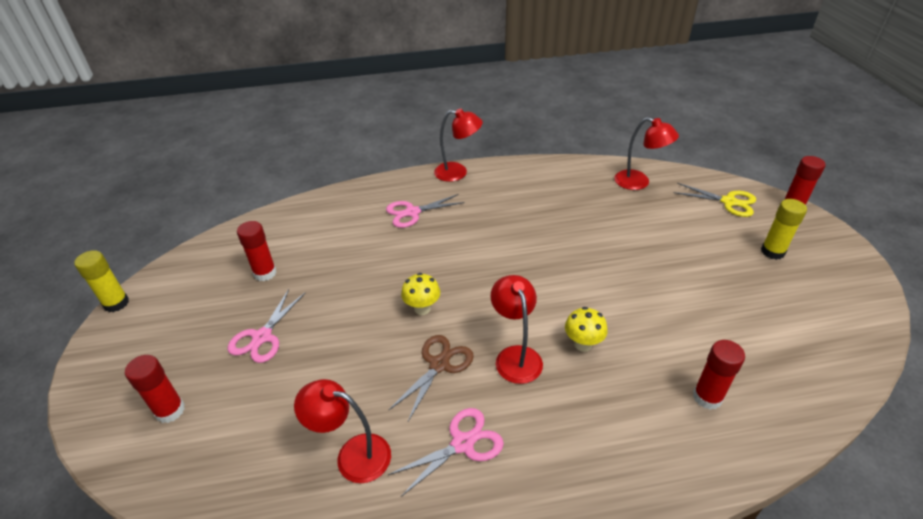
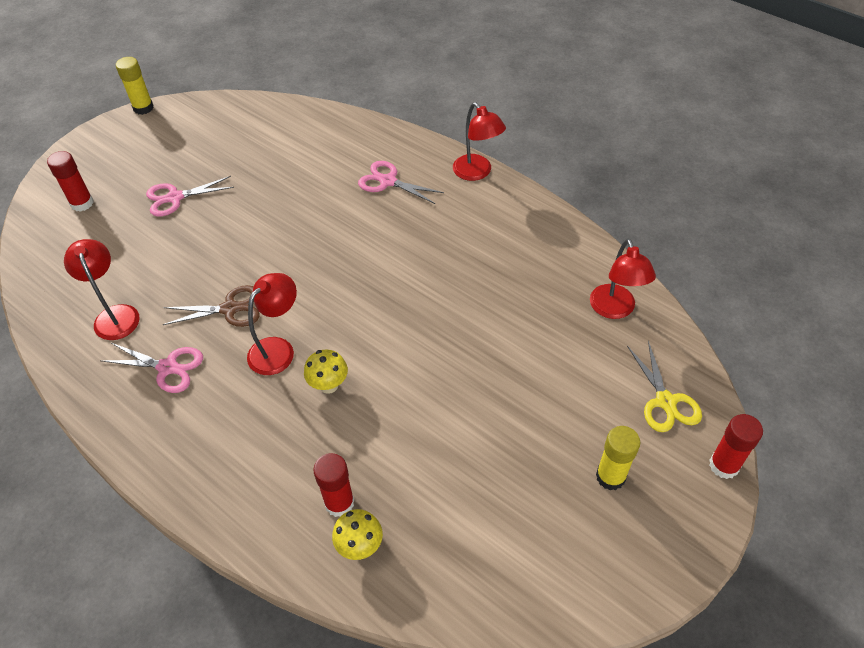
camera: 50 degrees right, 10 degrees up
(265, 273) = (235, 152): red glue stick -> none
(422, 308) = (279, 262): yellow mushroom -> yellow mushroom (360, 546)

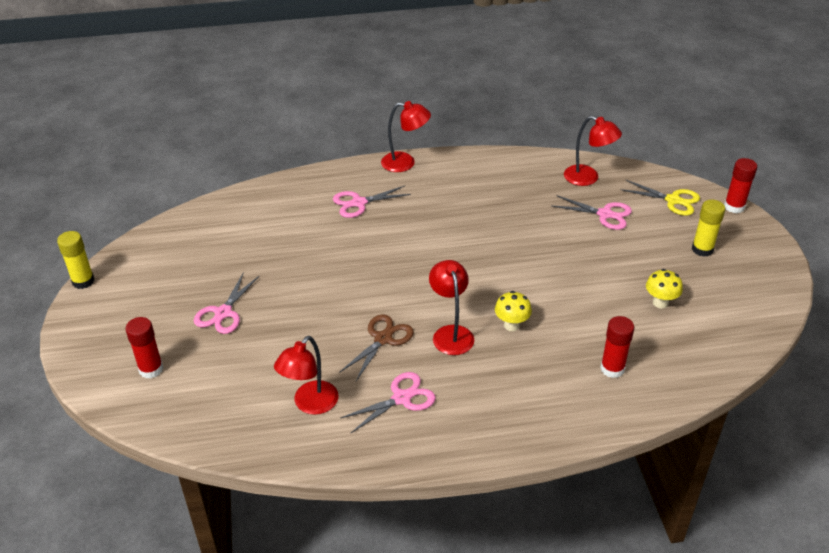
camera: 50 degrees left, 10 degrees down
(115, 315) = (310, 404): red lamp -> red lamp turned 75 degrees counterclockwise
(360, 546) = (654, 376): yellow mushroom -> yellow mushroom (660, 303)
(572, 357) = (605, 214): none -> pink scissors

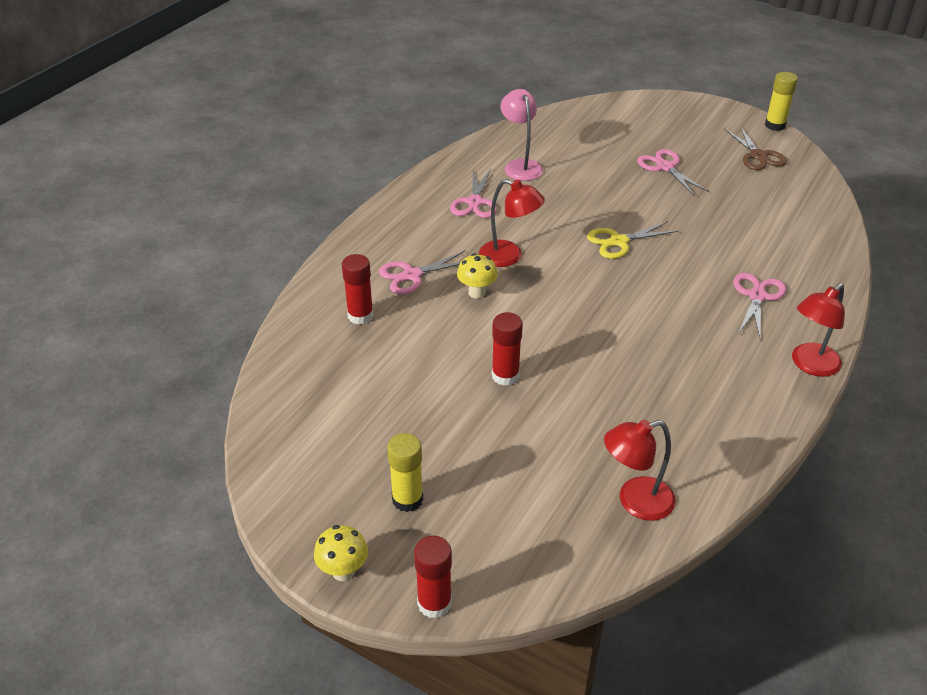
camera: 130 degrees right, 0 degrees up
(151, 369) = (635, 122): red glue stick -> red glue stick (505, 376)
(310, 404) = (520, 166): red lamp -> pink lamp
(383, 339) = (545, 222): brown scissors -> brown scissors (758, 156)
(605, 214) = (553, 464): pink scissors -> pink scissors (412, 275)
(660, 303) = (384, 401): yellow mushroom -> yellow mushroom (343, 571)
(673, 200) = (511, 549): yellow scissors -> yellow scissors (619, 242)

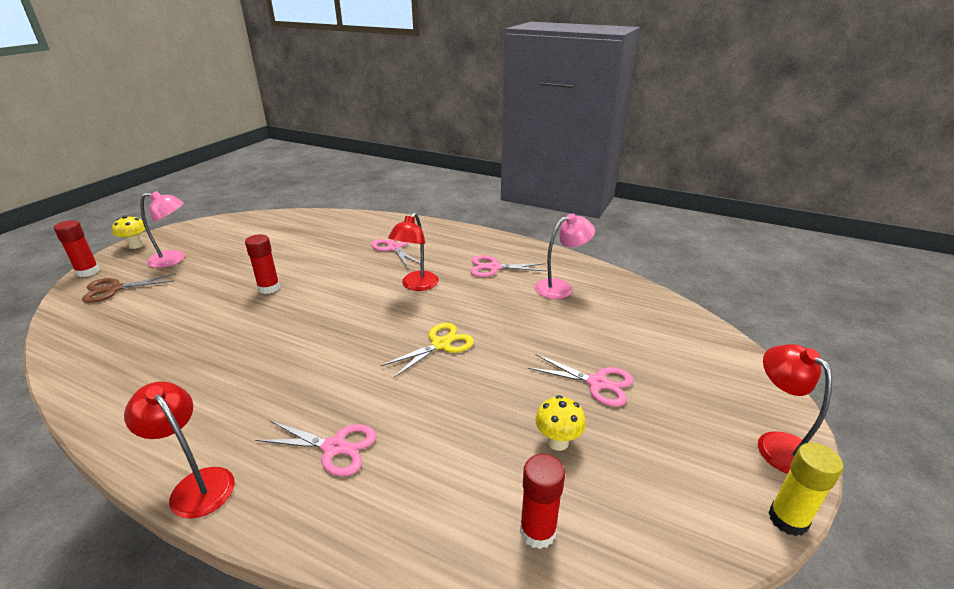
camera: 85 degrees right, 10 degrees down
(360, 316) = (352, 234): red glue stick -> red glue stick (537, 531)
(407, 499) = (174, 259): yellow glue stick -> pink lamp
(477, 292) = (370, 273): yellow mushroom -> yellow mushroom (558, 442)
(619, 242) = (440, 344): yellow scissors -> yellow scissors turned 75 degrees clockwise
(635, 501) = (101, 346): red lamp -> red lamp (777, 444)
(665, 167) = (597, 383): pink scissors -> pink scissors turned 60 degrees clockwise
(758, 156) = (671, 484): brown scissors -> brown scissors (114, 289)

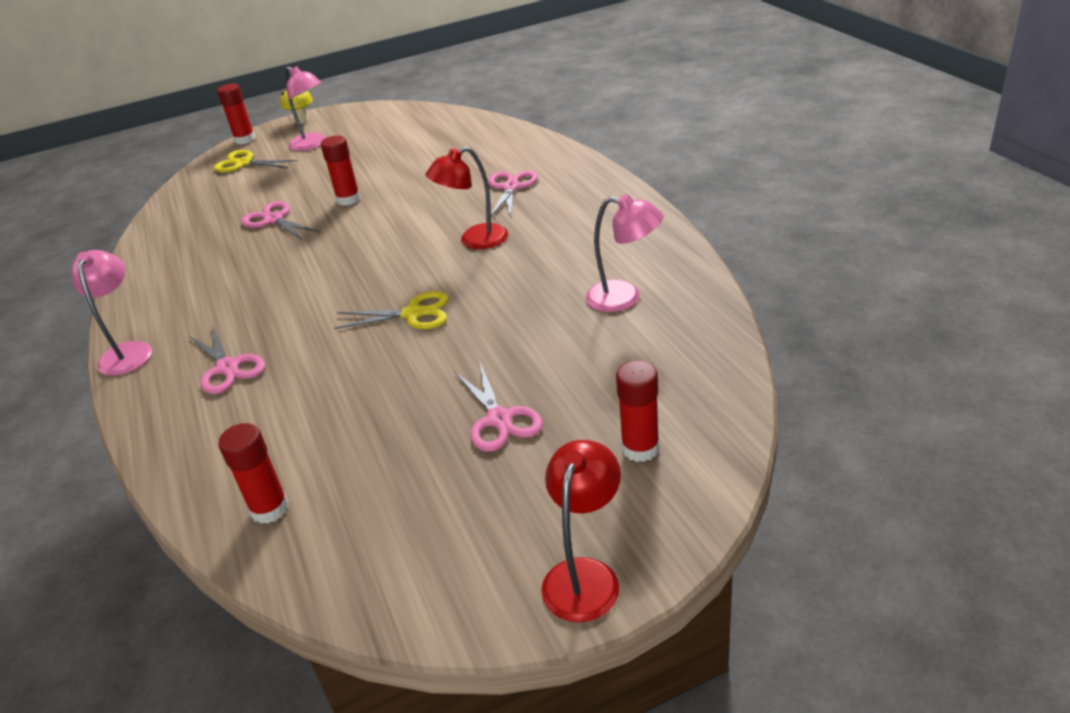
camera: 45 degrees right, 5 degrees up
(114, 289) = (244, 163): brown scissors -> yellow scissors
(197, 484) = (128, 351): red lamp -> pink lamp
(494, 267) = (583, 246): pink scissors -> pink scissors (274, 220)
(558, 442) = (383, 452): yellow mushroom -> none
(692, 361) = (640, 448): none -> red glue stick
(787, 519) = (474, 636): yellow glue stick -> none

